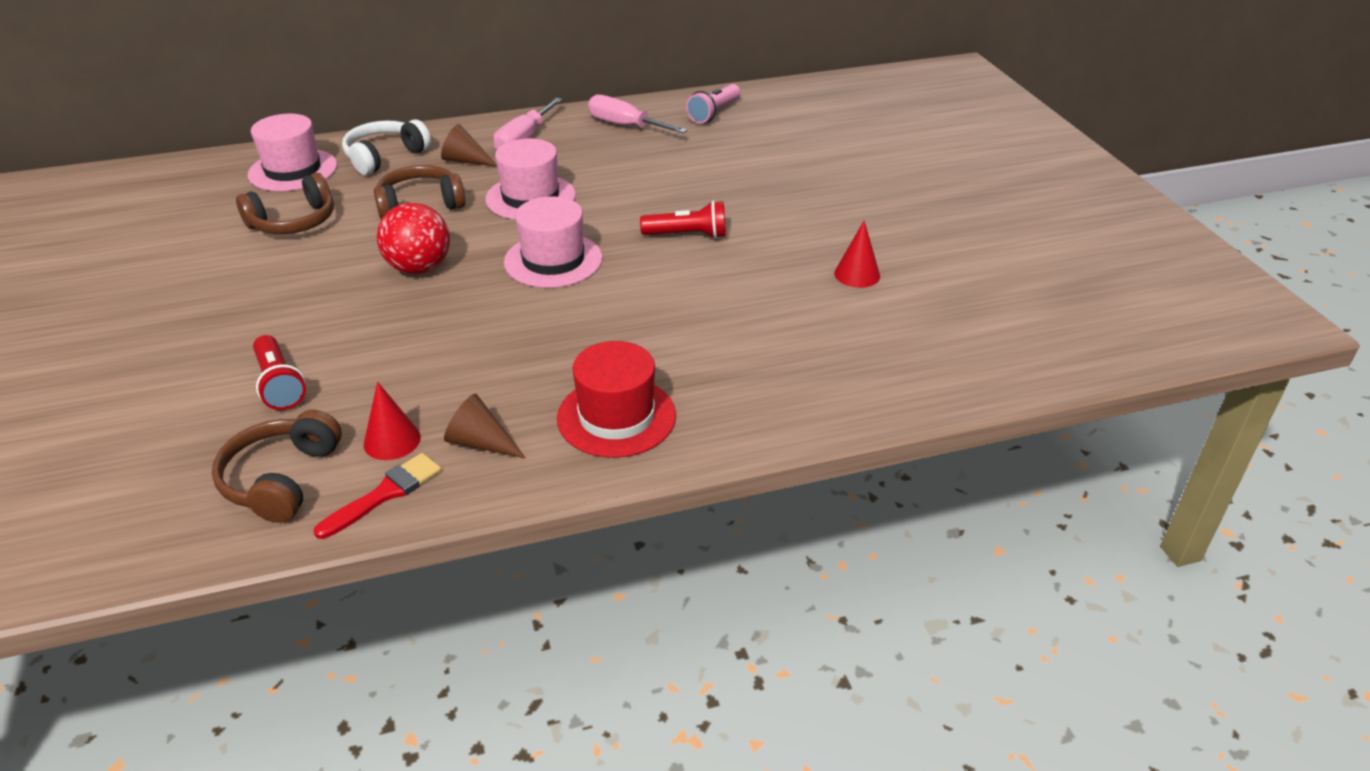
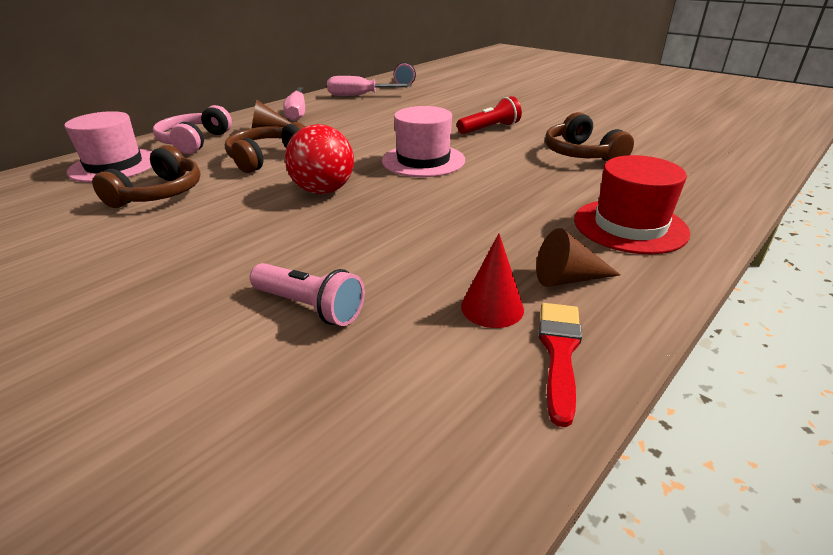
camera: 30 degrees left, 5 degrees down
(279, 384) = (310, 307): red flashlight -> pink flashlight
(281, 479) = (436, 388): brown headphones -> brown headphones (581, 154)
(385, 157) = (194, 142): white headphones -> pink headphones
(530, 197) = (350, 136): pink hat -> none
(857, 274) = (617, 121): red cone -> none

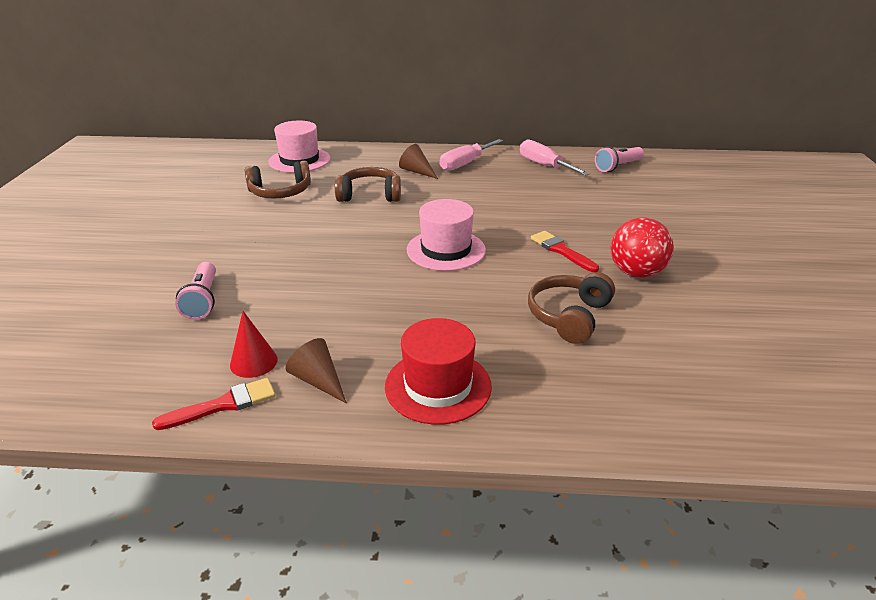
camera: 50 degrees right, 0 degrees up
(194, 142) = (363, 161): pink headphones -> none
(324, 191) = (345, 237): red ball -> red ball (636, 273)
(490, 129) = (561, 250): red flashlight -> red brush

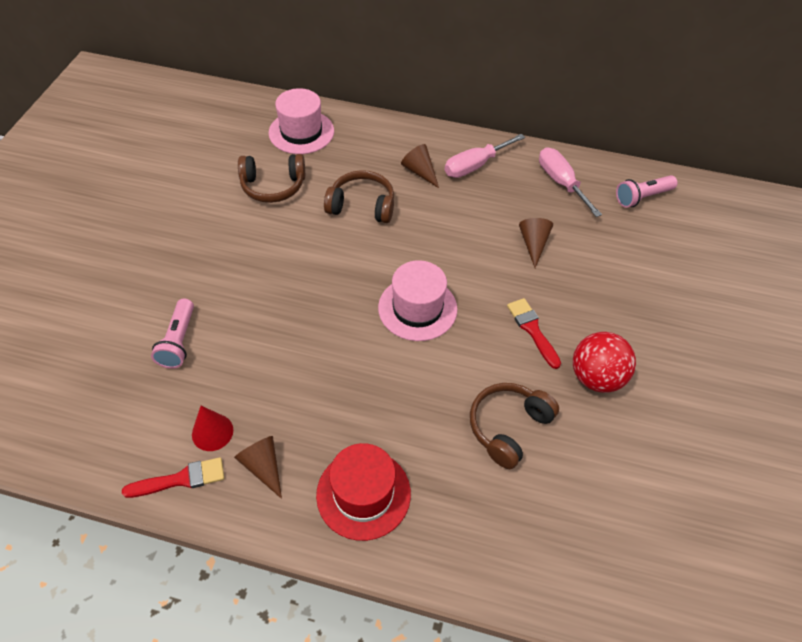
camera: 10 degrees right, 20 degrees up
(537, 201) = (533, 244): none -> brown cone

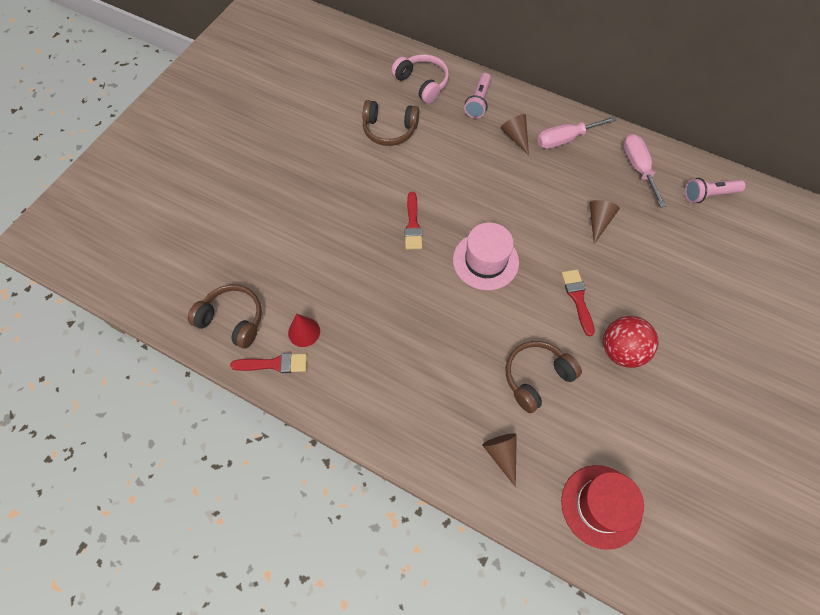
camera: 15 degrees right, 10 degrees up
(179, 341) = (291, 252): pink flashlight -> pink flashlight (478, 102)
(263, 466) = (337, 367): brown cone -> brown cone (502, 454)
(301, 132) = (422, 83): pink hat -> pink headphones
(323, 284) = (413, 225): none -> red brush
(362, 205) = (459, 160): brown headphones -> brown headphones (232, 319)
(363, 494) = (409, 406): red hat -> red hat (601, 506)

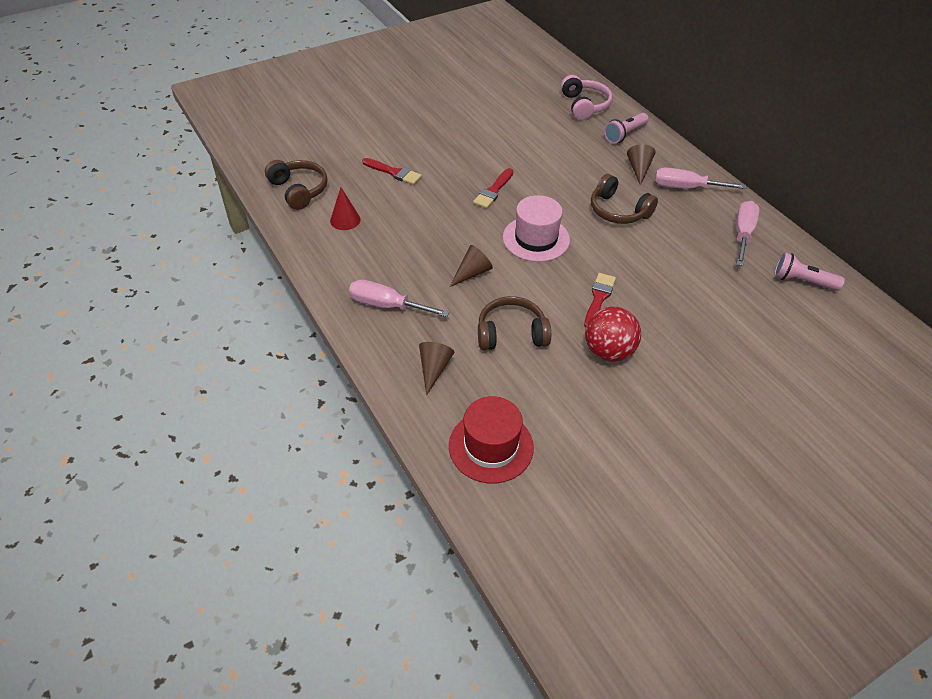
camera: 30 degrees right, 15 degrees down
(274, 364) = (305, 229): red brush -> red brush (394, 172)
(389, 130) = (528, 124): brown headphones -> brown headphones (618, 211)
(413, 410) = (387, 305): none -> pink screwdriver
(598, 221) = (667, 255): brown cone -> brown cone (472, 273)

